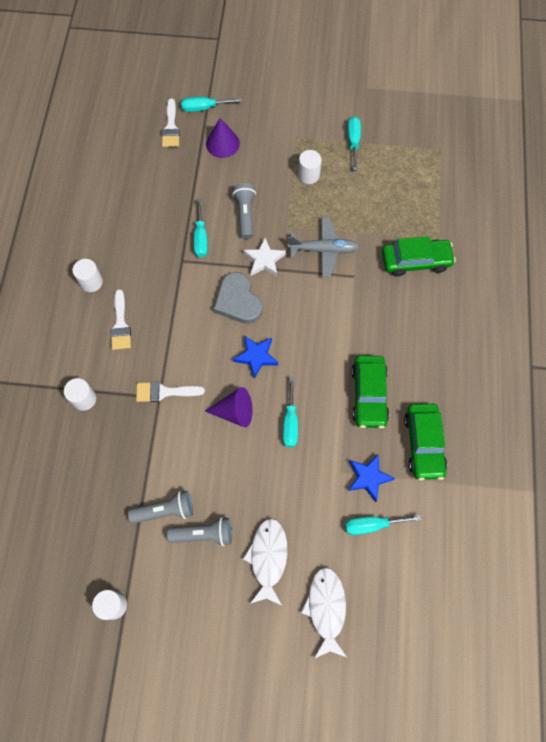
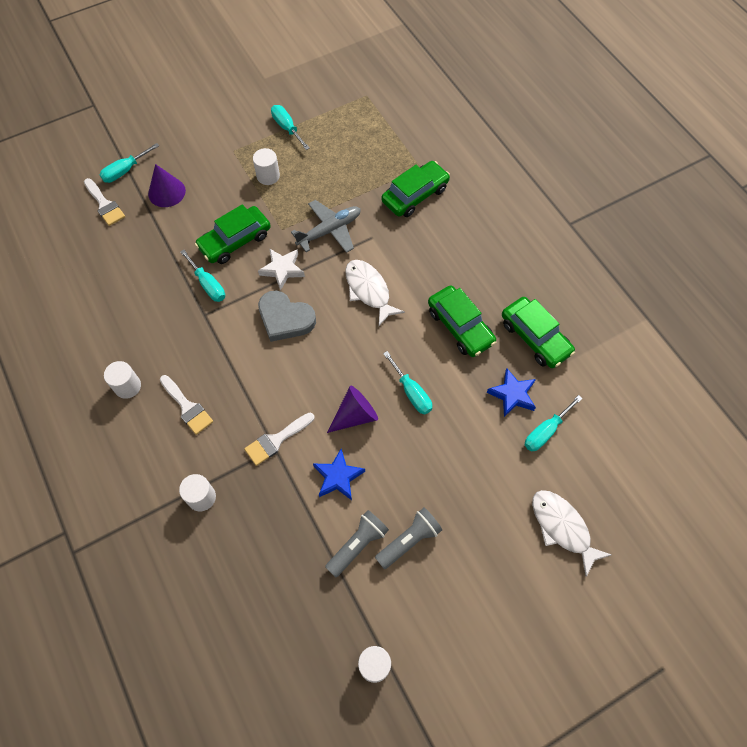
camera: 35 degrees left, 5 degrees down
(245, 214) = (235, 241): grey flashlight -> green car
(256, 357) = (338, 356): blue star -> blue star (338, 477)
(268, 558) = (481, 520): white fish -> white fish (369, 290)

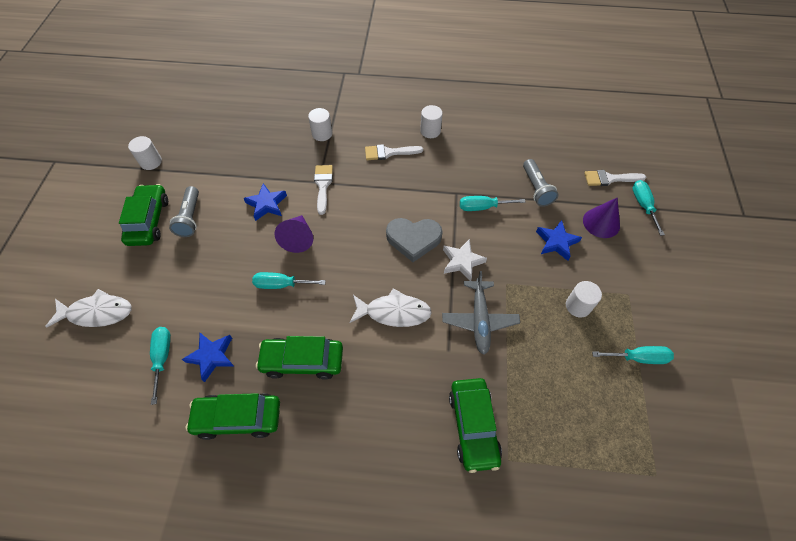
camera: 125 degrees right, 5 degrees down
(212, 214) = (556, 242): none -> blue star
(235, 241) = (515, 244): green car -> green car (149, 221)
(285, 319) = (413, 239): grey heart -> grey heart turned 150 degrees counterclockwise
(358, 545) = (217, 190): grey flashlight -> grey flashlight (536, 189)

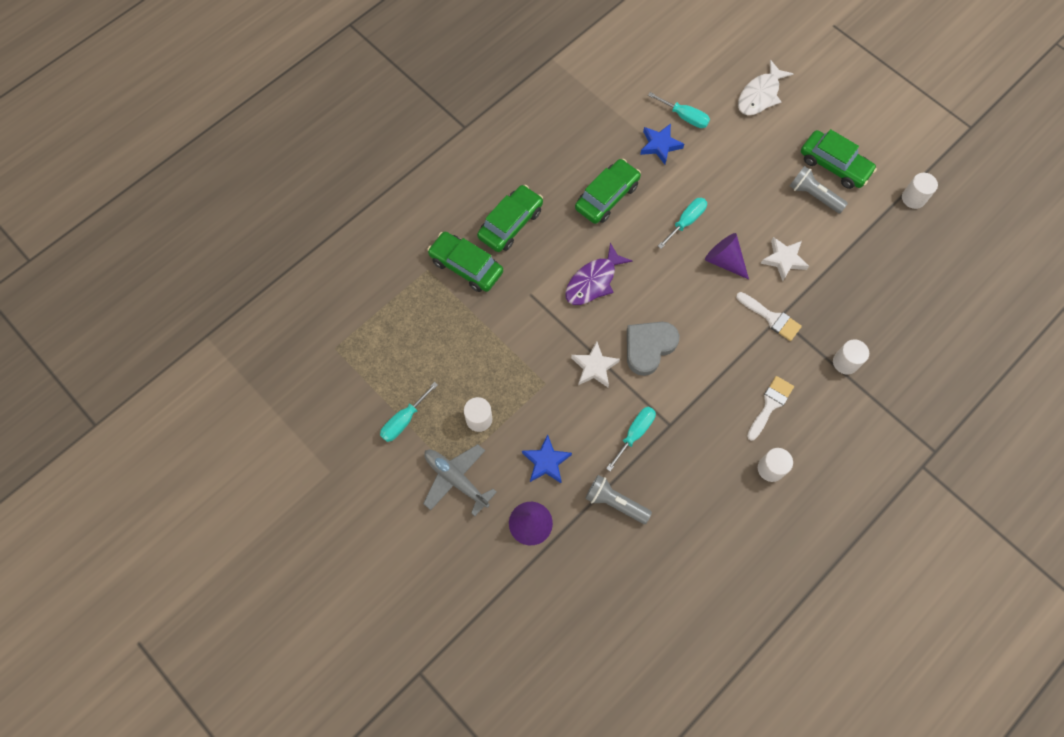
camera: 130 degrees right, 10 degrees up
(238, 418) = (598, 137): green car -> green car (510, 224)
(266, 204) = (784, 260): blue star -> white star
(394, 312) = (593, 281): white fish -> purple fish
(479, 320) = (533, 335): grey plane -> grey plane (456, 479)
(609, 179) = (567, 587): white brush -> none
(643, 205) = (513, 584): turquoise screwdriver -> none

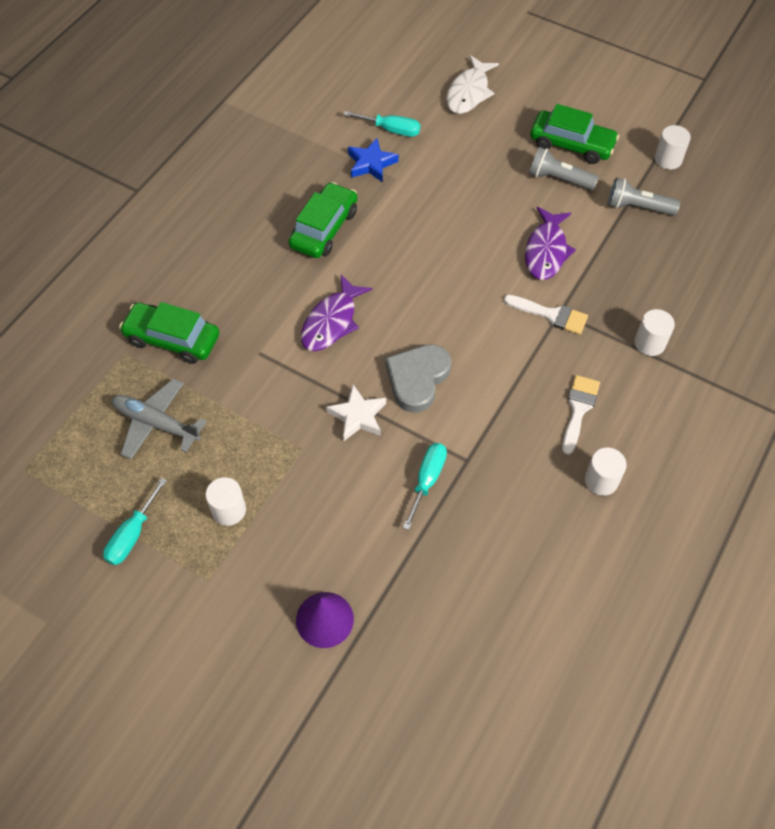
camera: 15 degrees left, 10 degrees down
(456, 479) = (215, 590): grey plane -> grey plane (156, 423)
(510, 224) = (216, 281): green car -> none
(546, 462) = (326, 540): blue star -> none
(615, 502) = (425, 567): grey flashlight -> grey flashlight (637, 207)
(686, 221) = (423, 235): turquoise screwdriver -> none
(724, 261) = (479, 266): purple cone -> none
(784, 260) = (546, 251): white star -> purple fish

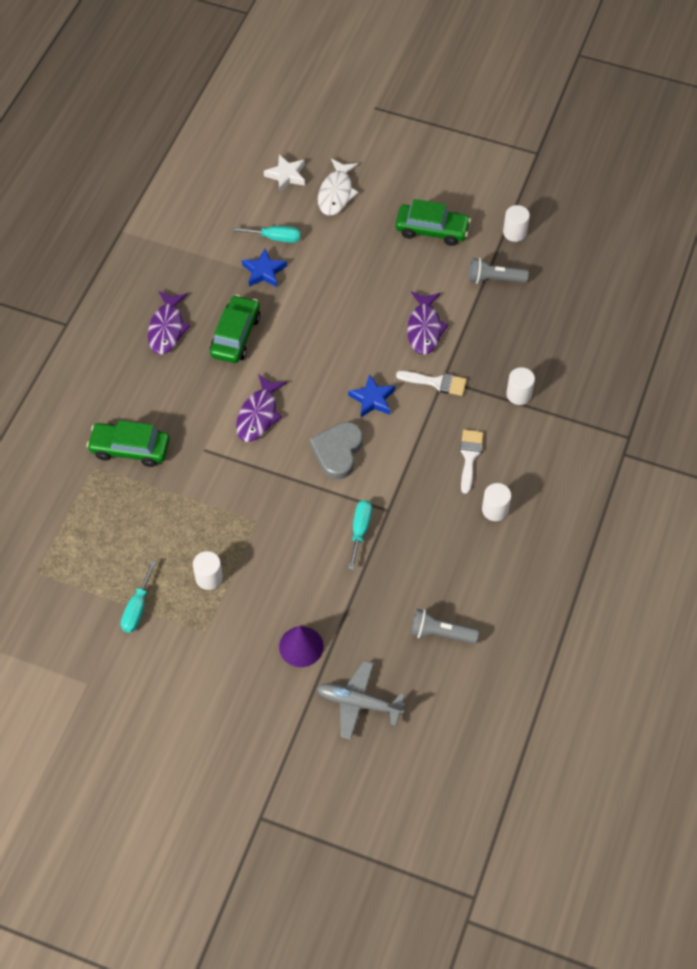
camera: 10 degrees left, 0 degrees up
(156, 423) = (134, 519): grey plane -> grey plane (358, 703)
(248, 210) = (167, 328): none -> purple fish
(358, 416) = (295, 489): white star -> white star (286, 175)
(470, 323) = (372, 399): none -> blue star
(559, 179) = (425, 263): grey flashlight -> grey flashlight (440, 633)

